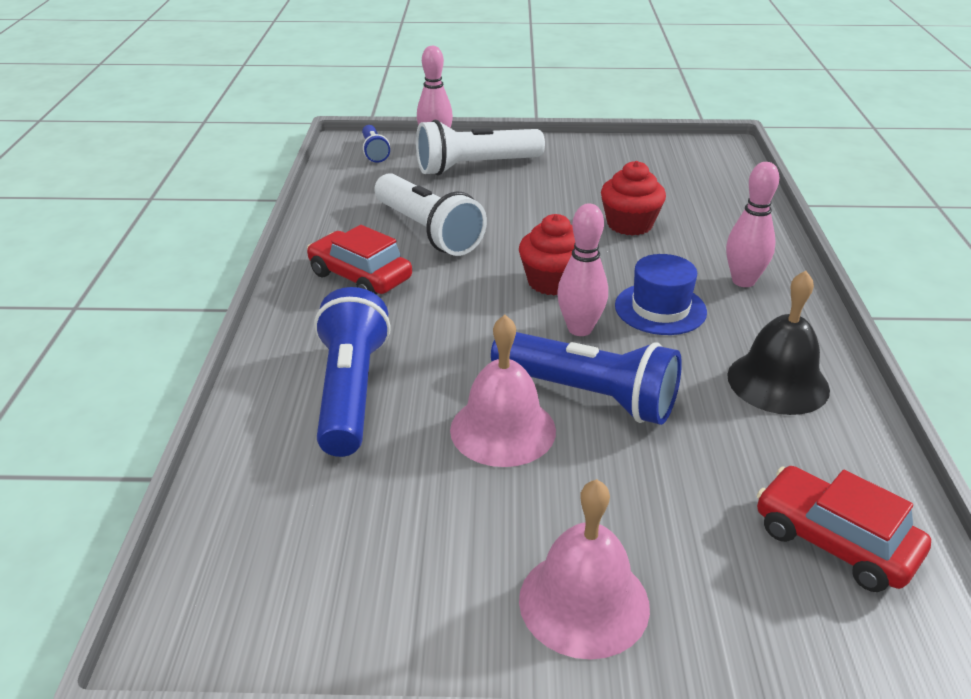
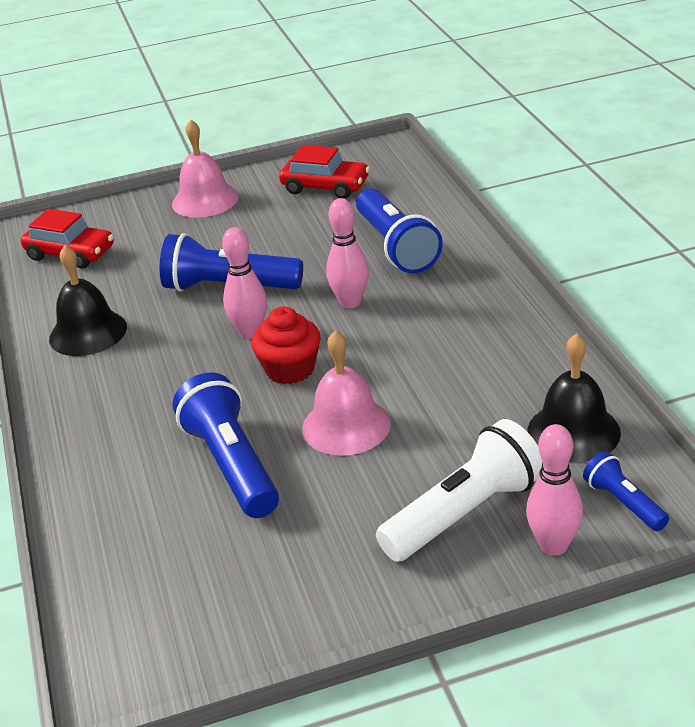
camera: 165 degrees right, 0 degrees up
(360, 277) = (469, 326): red car -> red car (325, 187)
(361, 188) = (573, 431): none -> black bell
(428, 231) = (446, 392): white flashlight -> none
(503, 429) = (279, 254): pink bell -> pink bell (346, 426)
(629, 224) = (231, 465): red cupcake -> blue flashlight
(660, 309) = (184, 369): blue hat -> none
(743, 281) = (106, 420): pink bowling pin -> pink bowling pin (350, 302)

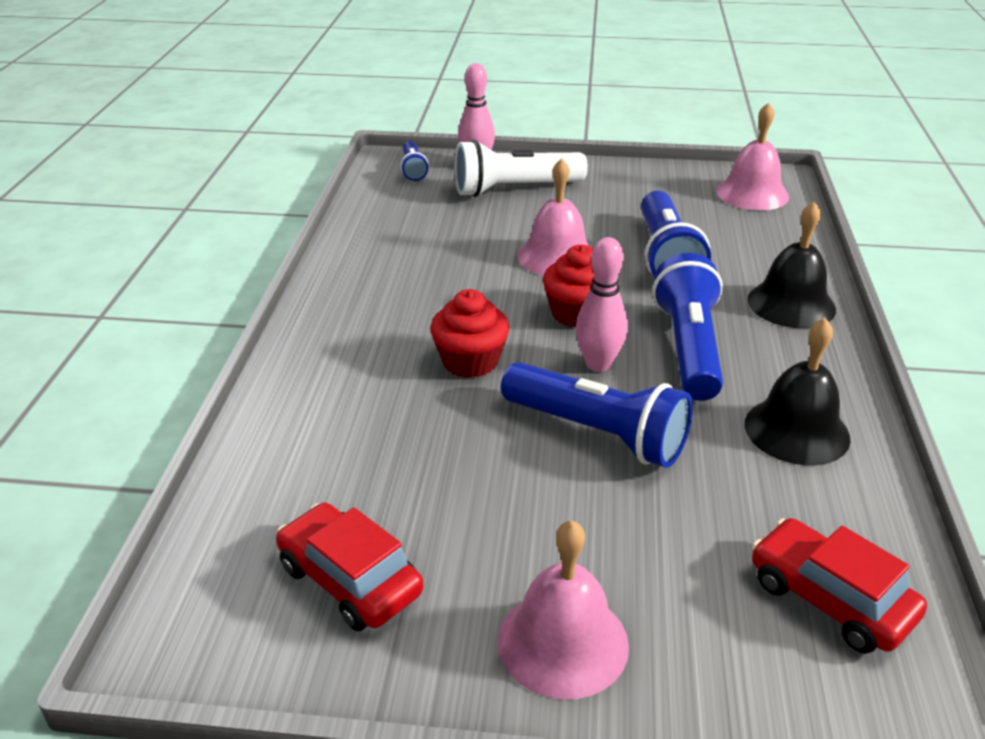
camera: 160 degrees left, 0 degrees up
(148, 623) = (752, 193): none -> pink bell
(350, 302) = (470, 361): pink bowling pin -> red cupcake
(396, 247) = (358, 416): blue flashlight -> blue flashlight (688, 348)
(573, 431) = (395, 207): black bell -> black bell (791, 304)

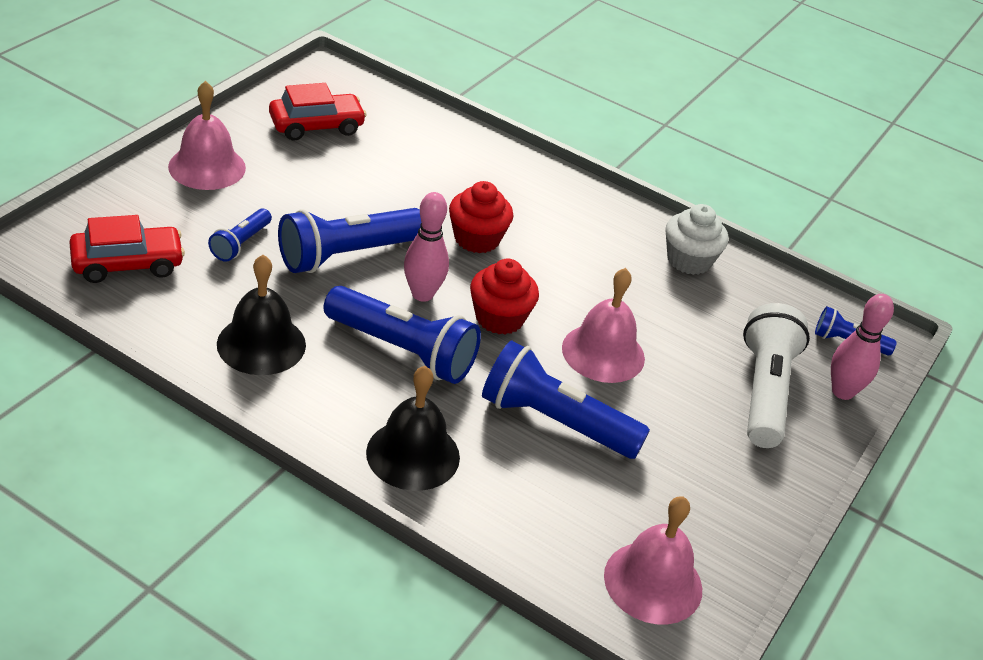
camera: 110 degrees right, 5 degrees up
(375, 246) = (689, 260): none -> white cupcake
(676, 521) = (241, 244): none -> blue flashlight

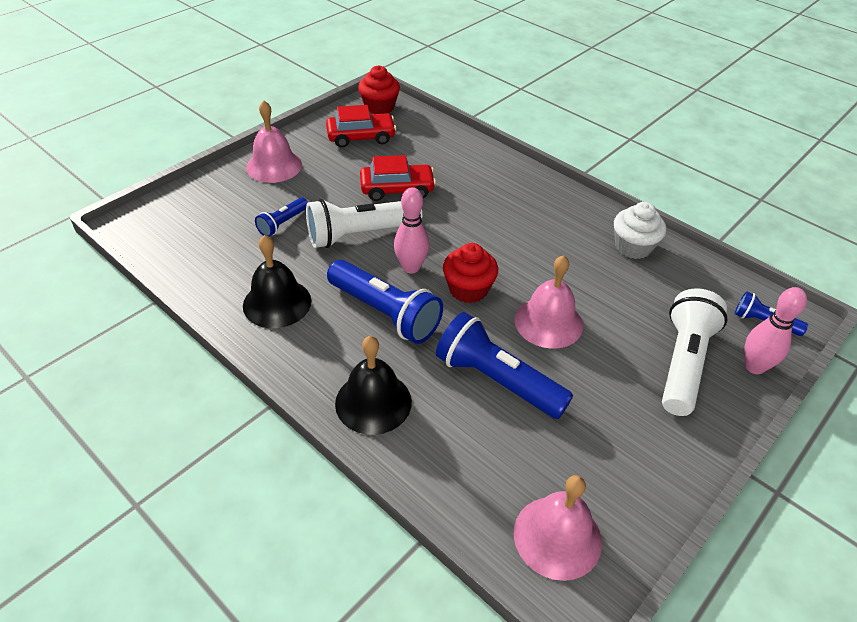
camera: 15 degrees right, 5 degrees up
(127, 264) = (196, 236): red car -> red car (397, 189)
(347, 255) = (360, 234): blue flashlight -> white flashlight
(477, 239) = (463, 225): red cupcake -> red cupcake (379, 107)

